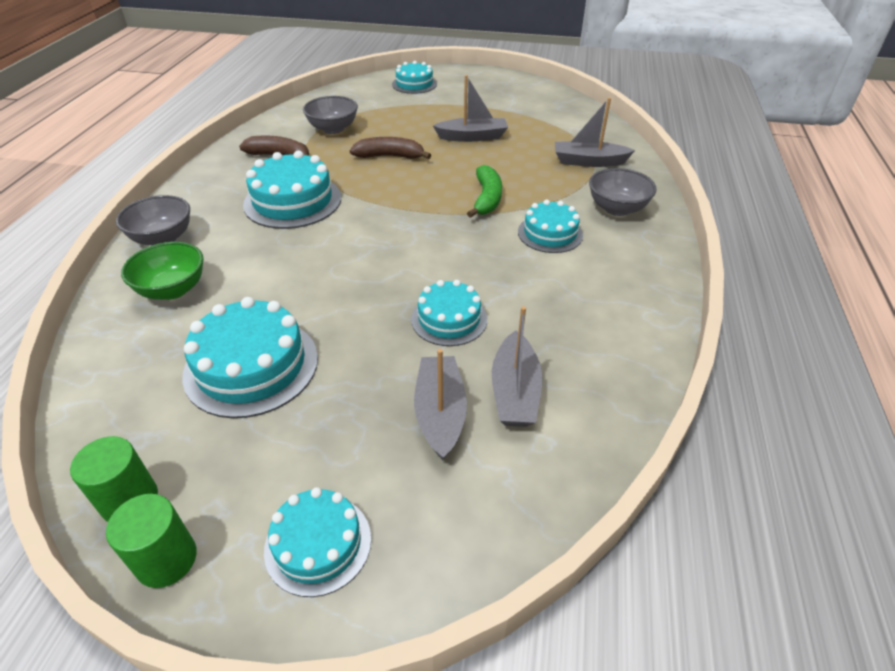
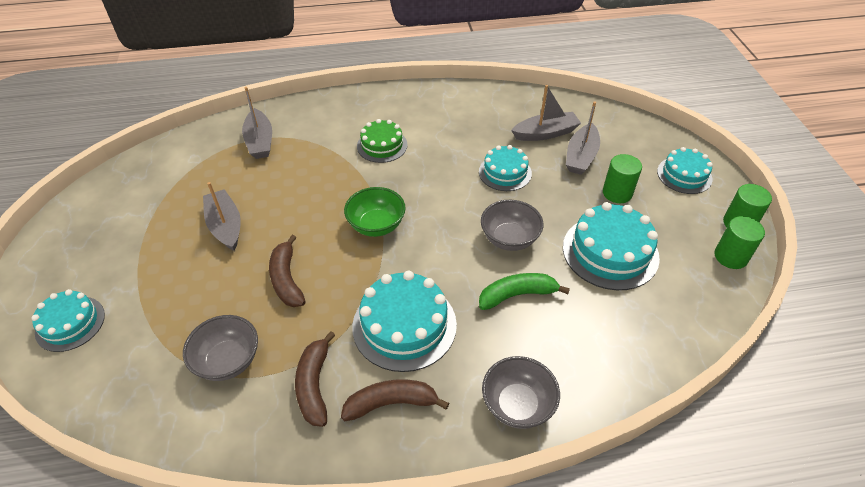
camera: 110 degrees left, 5 degrees up
(173, 289) = (576, 346): green bowl -> green bowl (376, 225)
(231, 183) = (391, 403): none -> brown banana
(339, 422) = (617, 193): none -> green cylinder
(440, 413) = (581, 156): grey boat -> grey boat turned 45 degrees counterclockwise
(487, 198) = (345, 189): green banana -> green banana (517, 295)
(550, 233) = (382, 145): turquoise cake -> green cake
(617, 208) = (333, 118): grey bowl -> grey bowl (509, 239)

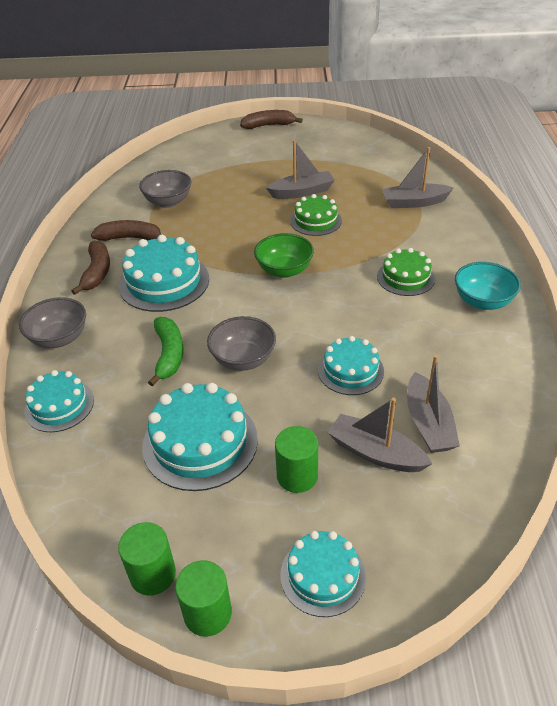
camera: 100 degrees right, 5 degrees down
(70, 323) = (225, 143): turquoise cake -> turquoise cake (59, 405)
(287, 210) = (315, 221): none -> green cake
(287, 279) = (234, 223): brown banana -> brown banana (269, 125)
(409, 106) = (482, 301): none -> turquoise bowl

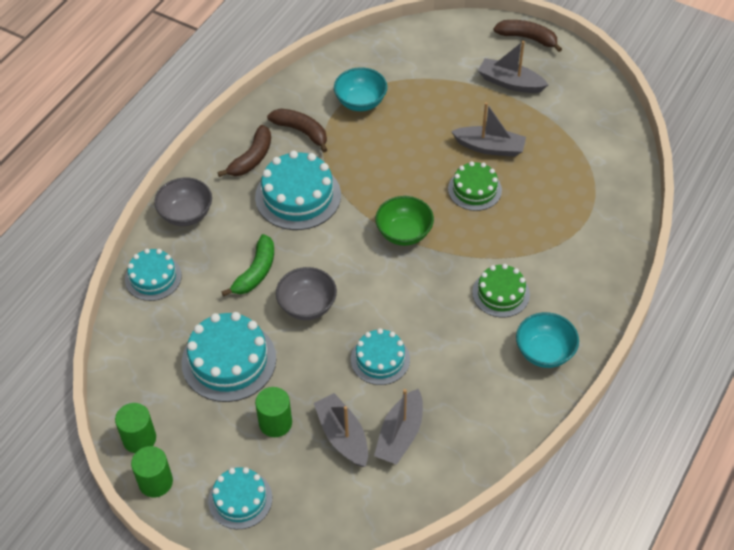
camera: 30 degrees right, 10 degrees up
(168, 202) = (360, 102): grey bowl -> turquoise bowl
(414, 202) = (585, 212): grey boat -> grey boat (510, 83)

